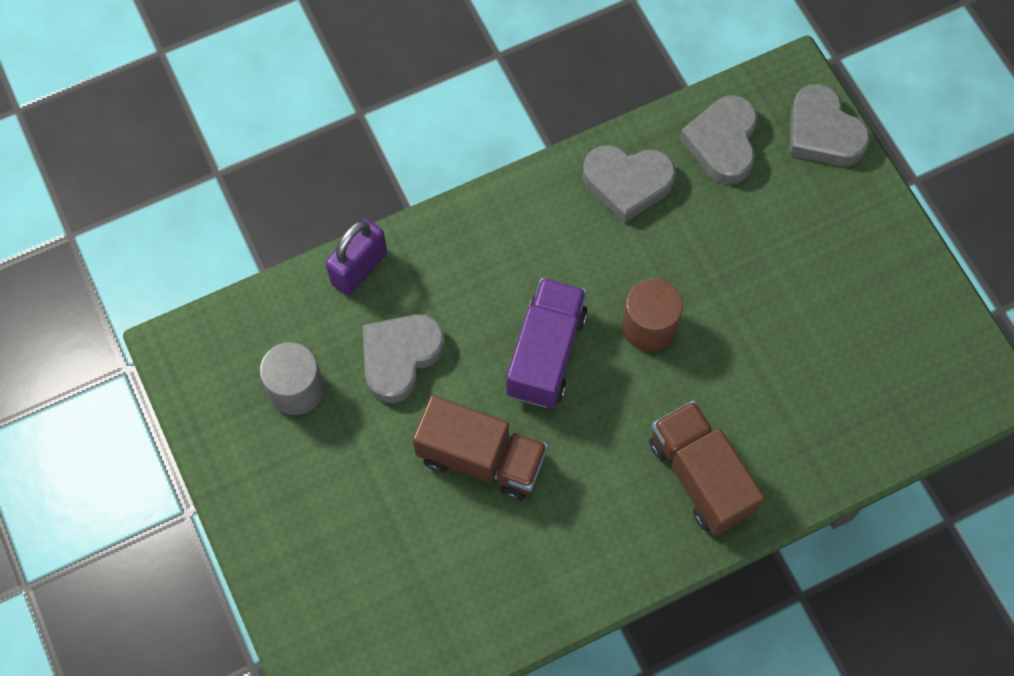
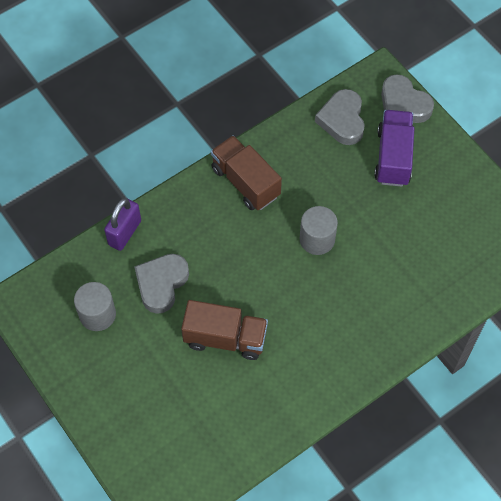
camera: 10 degrees left, 5 degrees down
(546, 354) = (255, 266): purple truck -> purple truck (393, 157)
(627, 183) = (287, 154): grey heart -> none
(649, 326) = (317, 239): brown cylinder -> grey cylinder
(700, 476) = (367, 326): brown truck -> brown truck (245, 182)

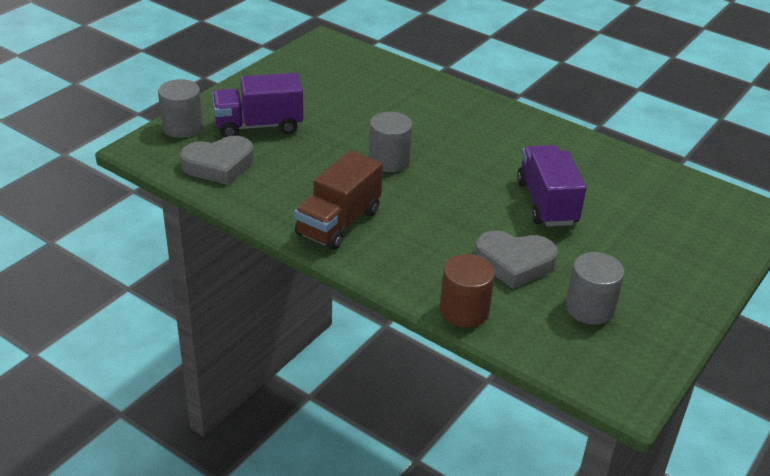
camera: 110 degrees left, 25 degrees down
(125, 233) = (464, 311): purple padlock -> brown cylinder
(225, 338) = (546, 203): brown truck -> purple truck
(403, 104) = (182, 127): grey heart -> grey cylinder

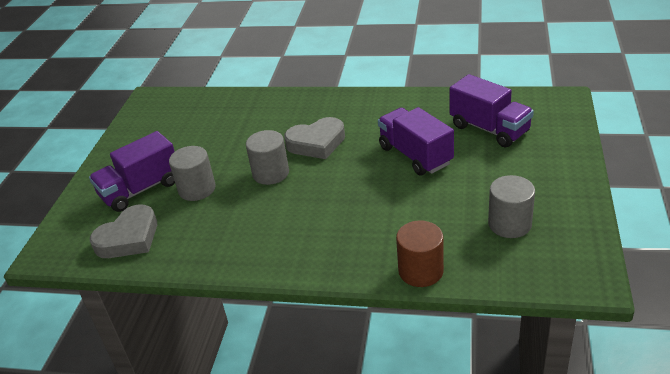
camera: 20 degrees left, 0 degrees up
(182, 127) = (73, 218): grey cylinder -> grey cylinder (197, 189)
(338, 223) = (267, 243): brown truck -> none
(514, 263) = (428, 214): grey heart -> grey heart (316, 143)
(648, 209) = (489, 129): none -> purple truck

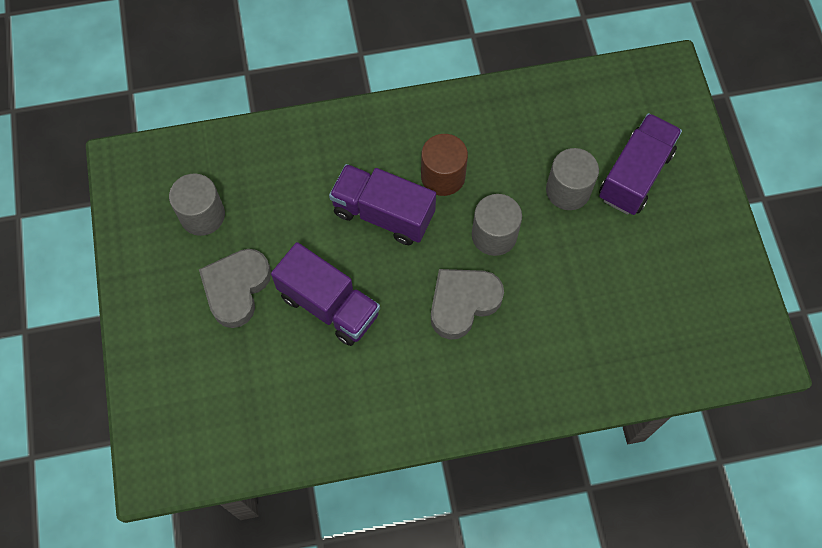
camera: 155 degrees right, 30 degrees up
(129, 238) = (595, 107): grey heart -> grey heart (236, 288)
(420, 271) = (280, 135): brown cylinder -> brown cylinder (443, 176)
(489, 129) = (246, 378): purple truck -> purple truck (383, 214)

